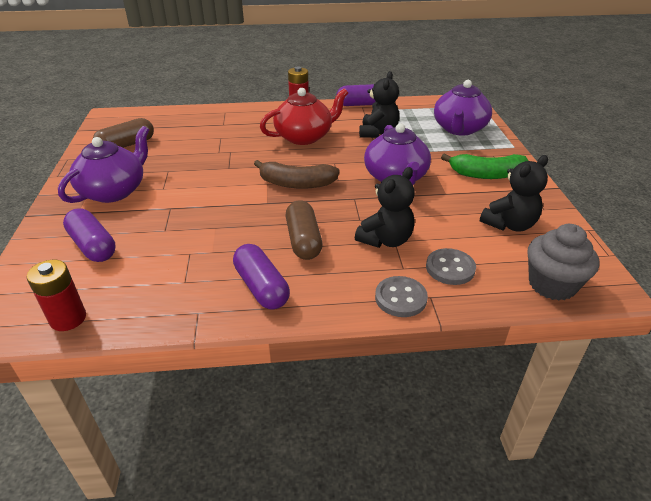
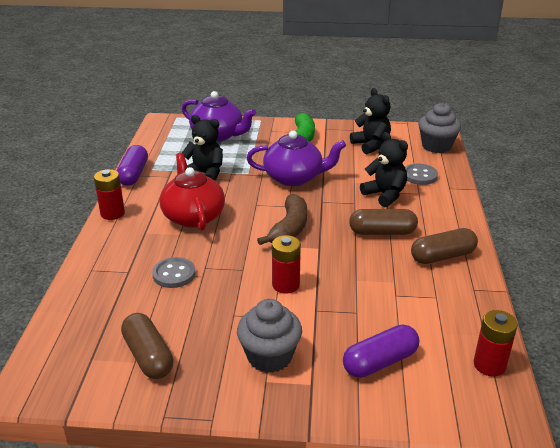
camera: 80 degrees left, 5 degrees down
(114, 191) = (269, 356): purple teapot -> grey cupcake
(206, 189) = (285, 285): none -> red battery
(261, 287) = (442, 256): purple capsule -> brown capsule
(400, 298) = (452, 199): grey button -> grey button (174, 274)

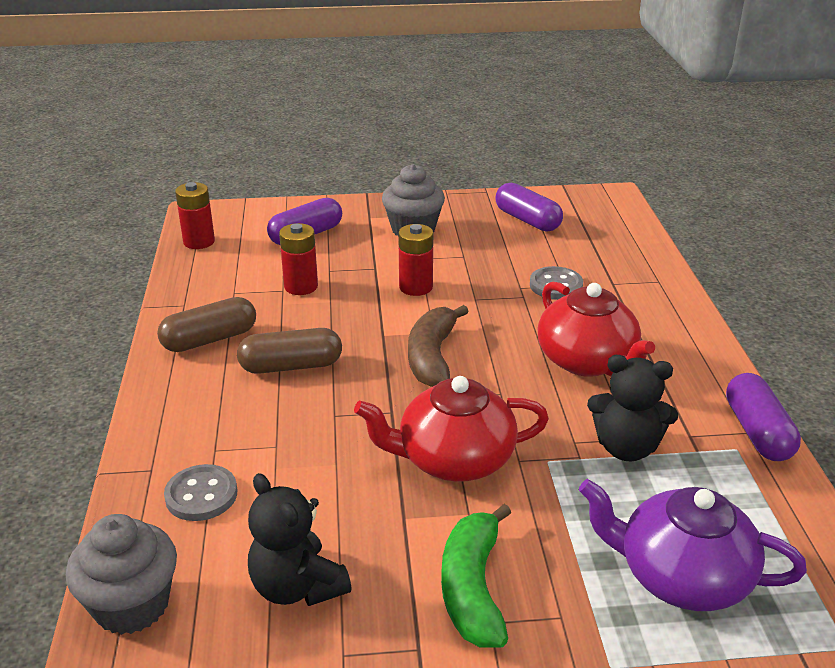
camera: 170 degrees right, 0 degrees up
(112, 213) = (711, 353): red battery -> red battery (301, 286)
(148, 356) = (527, 220): brown capsule -> purple capsule
(294, 177) = (453, 459): purple teapot -> red teapot
(385, 195) = (279, 437): black teddy bear -> none

